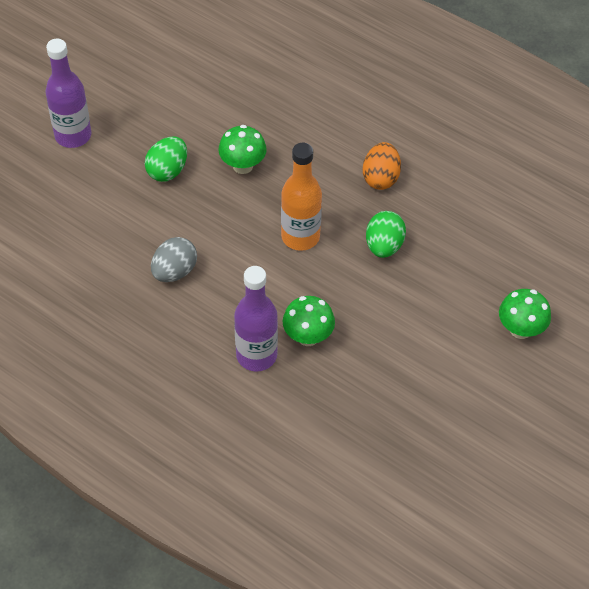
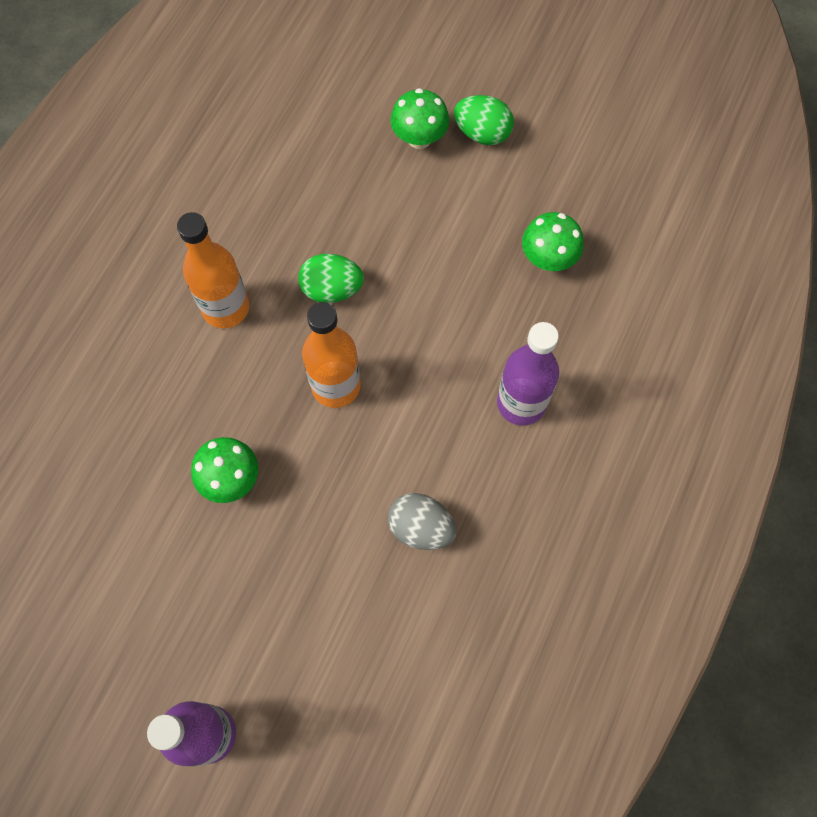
camera: 100 degrees left, 15 degrees up
(167, 171) = (255, 578): green egg -> green egg (482, 133)
(308, 336) = (481, 351): green mushroom -> green mushroom (548, 259)
(380, 178) = (225, 308): orange egg -> orange bottle

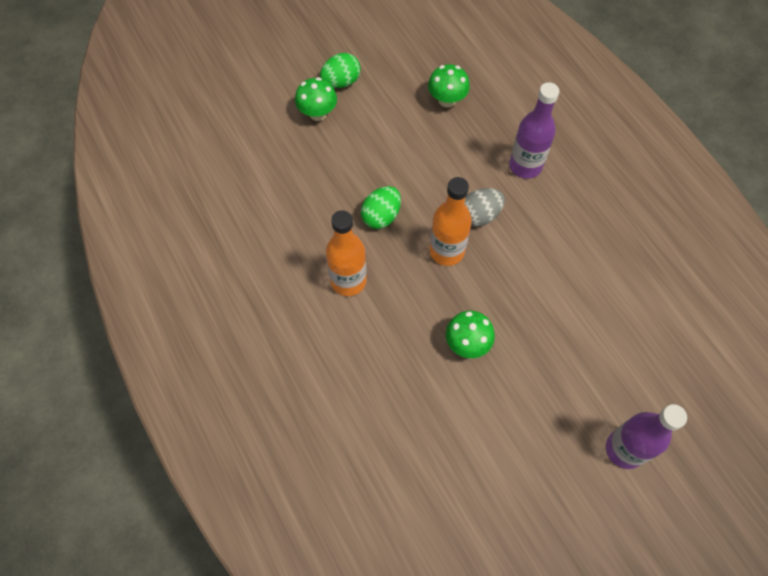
camera: 55 degrees left, 5 degrees down
(421, 528) = (567, 259): grey egg -> grey egg (479, 215)

